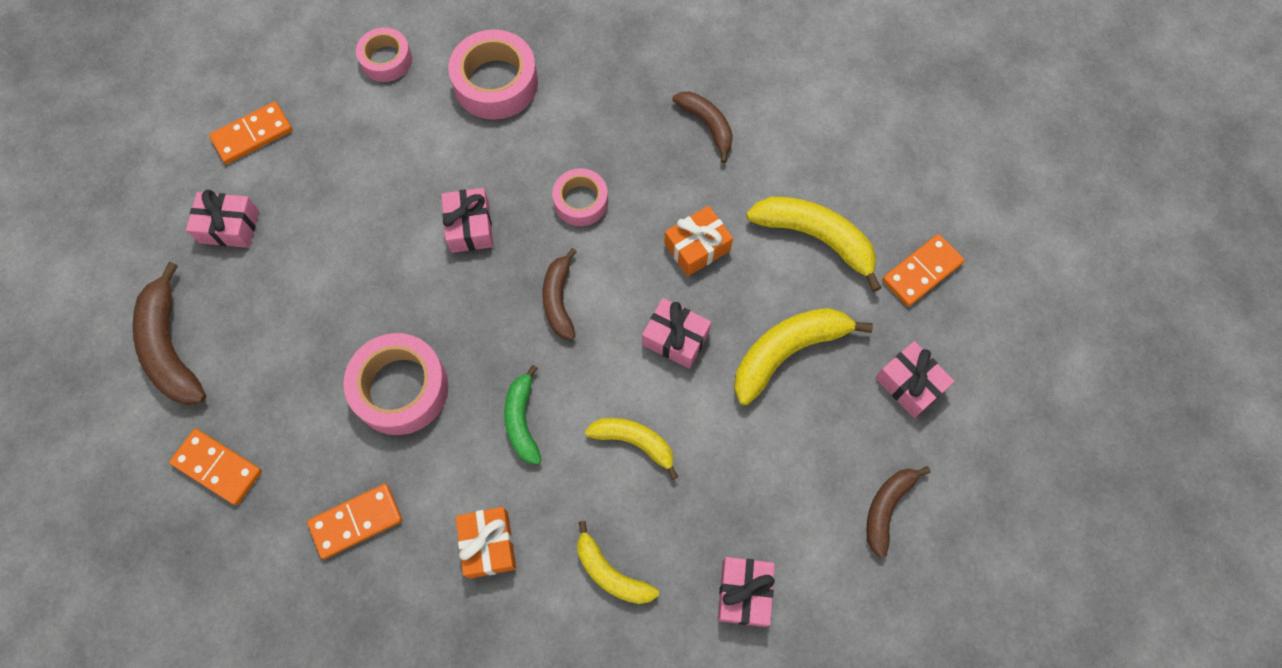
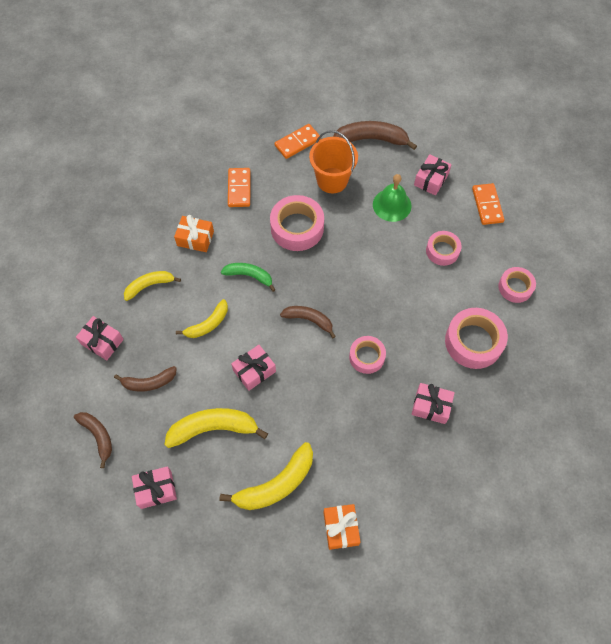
camera: 115 degrees right, 5 degrees down
(282, 374) = (332, 180): none -> orange bucket
(301, 265) = (392, 205): none -> green bell
(361, 167) = (442, 251): none -> pink tape
(470, 227) = (377, 292): pink gift -> pink gift (431, 406)
(697, 247) = (305, 409): orange gift -> orange gift (341, 528)
(707, 125) = (388, 456): brown banana -> brown banana (149, 382)
(787, 352) = (213, 428): yellow banana -> yellow banana turned 90 degrees counterclockwise
(921, 271) = (220, 540): orange domino -> none

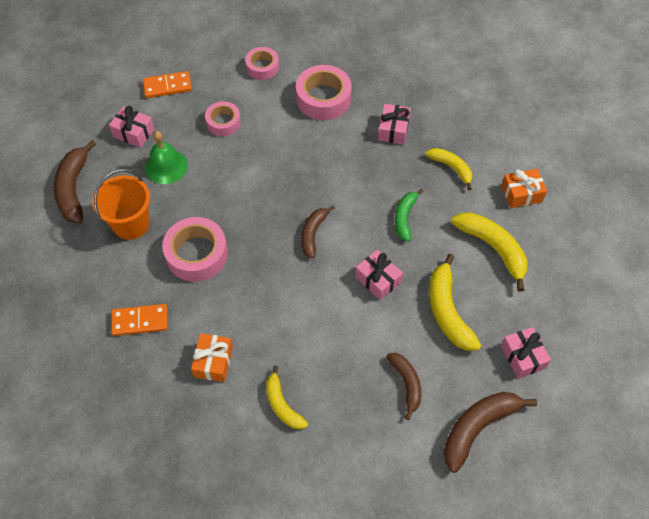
camera: 95 degrees left, 5 degrees down
(98, 436) = (478, 428): brown banana -> brown banana, size x1.58
(102, 342) = (362, 447): pink gift -> none
(208, 324) = (327, 332): yellow banana -> yellow banana (451, 168)
(249, 276) = (263, 296): green banana -> green banana (405, 218)
(297, 143) = (73, 263): orange domino -> none
(367, 357) = (349, 181): pink tape -> none

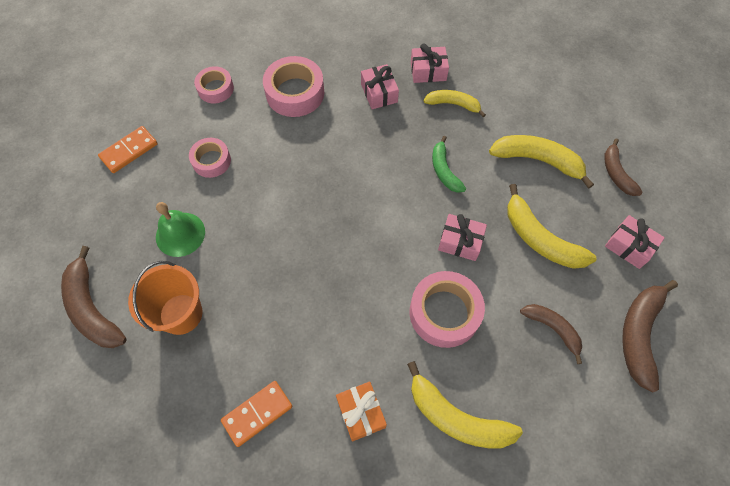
camera: 30 degrees left, 5 degrees up
(133, 133) = (122, 216): pink gift -> pink gift (428, 71)
(196, 254) = (271, 309): pink tape -> pink tape (444, 312)
(282, 405) = (456, 417): yellow banana -> yellow banana, size x1.58
(313, 234) = (372, 229): brown banana -> brown banana (616, 173)
(521, 194) = (527, 99): orange gift -> none

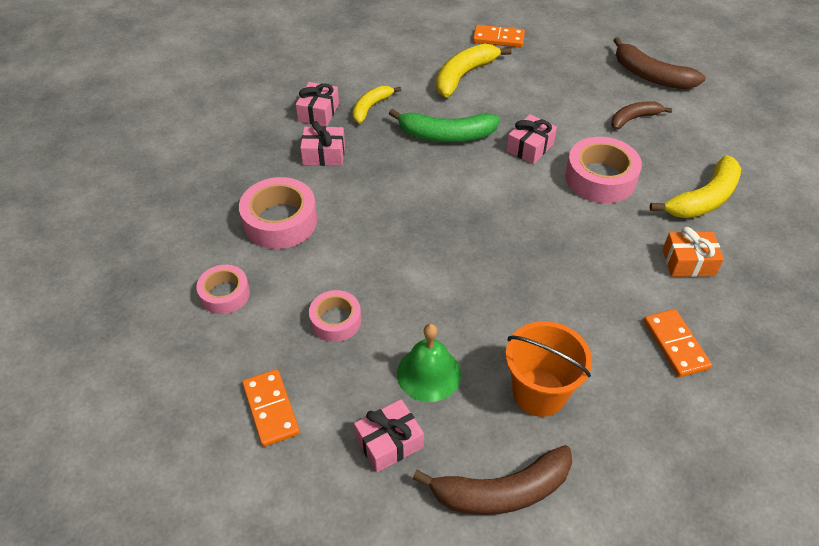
camera: 70 degrees left, 15 degrees down
(444, 170) = (446, 135): green banana -> green banana, size x1.58
(540, 238) = (545, 99): yellow banana -> none
(616, 173) = (498, 39): brown banana -> orange domino
(629, 246) = (571, 55): pink gift -> pink gift (389, 442)

